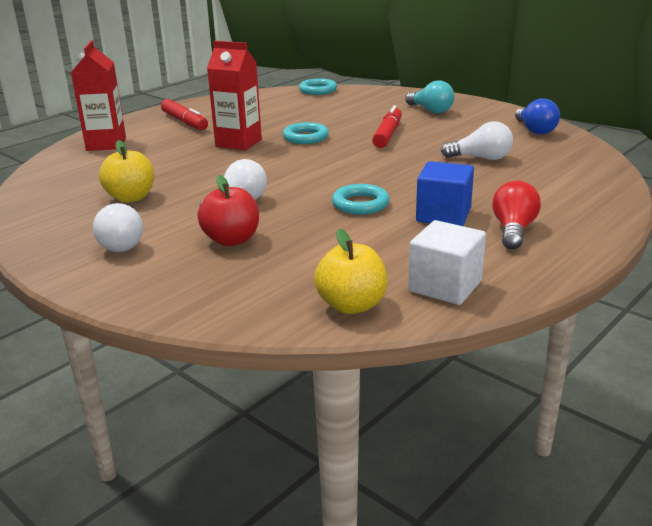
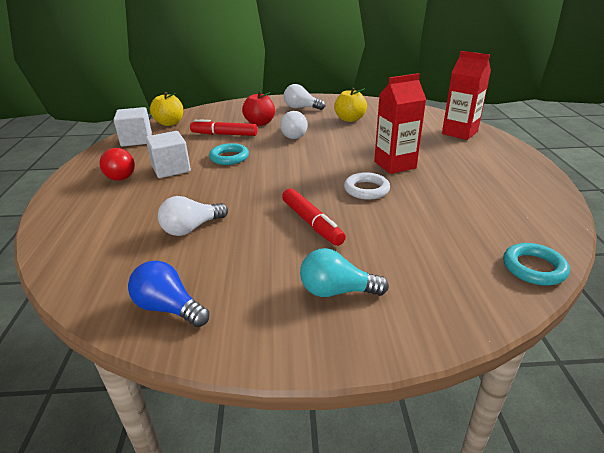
camera: 135 degrees right, 5 degrees up
(184, 122) = (484, 165): red marker -> red marker (224, 134)
(305, 137) = (366, 189): turquoise ring -> white ring
(443, 215) = (171, 169): blue cube -> white cube

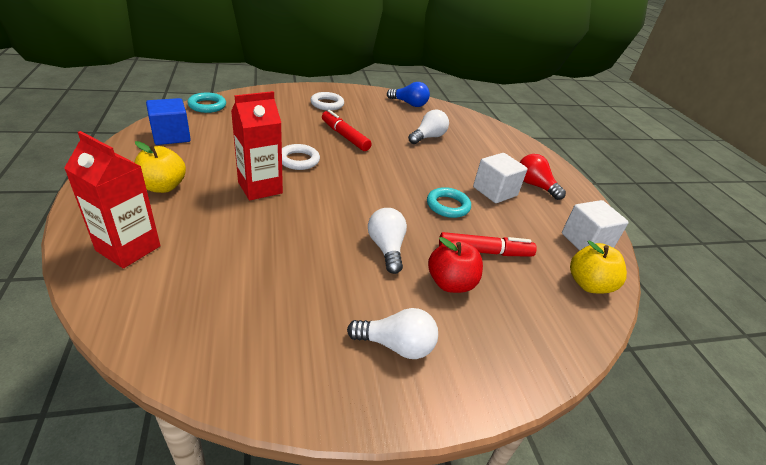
camera: 165 degrees right, 5 degrees up
(337, 291) = (327, 104): turquoise light bulb -> white ring
(349, 119) = (299, 294): yellow apple -> yellow apple (163, 187)
(524, 210) = (171, 136): none -> blue cube

